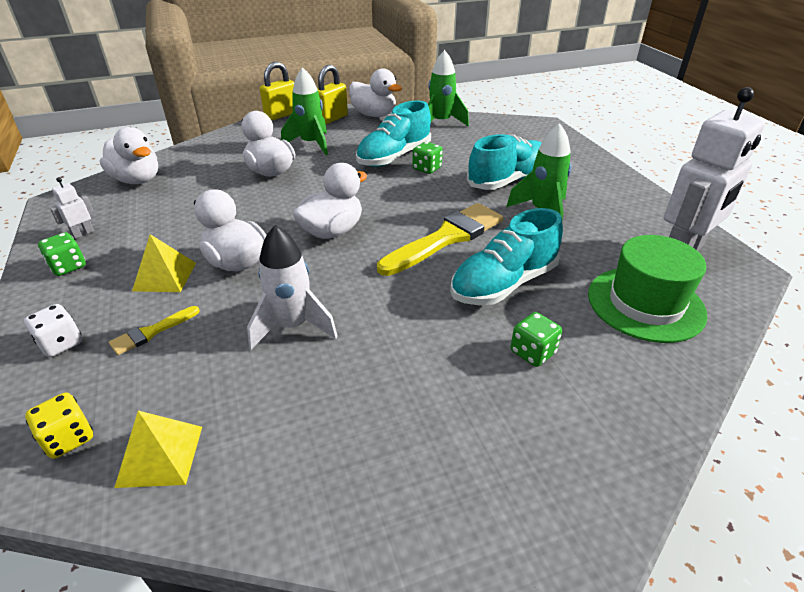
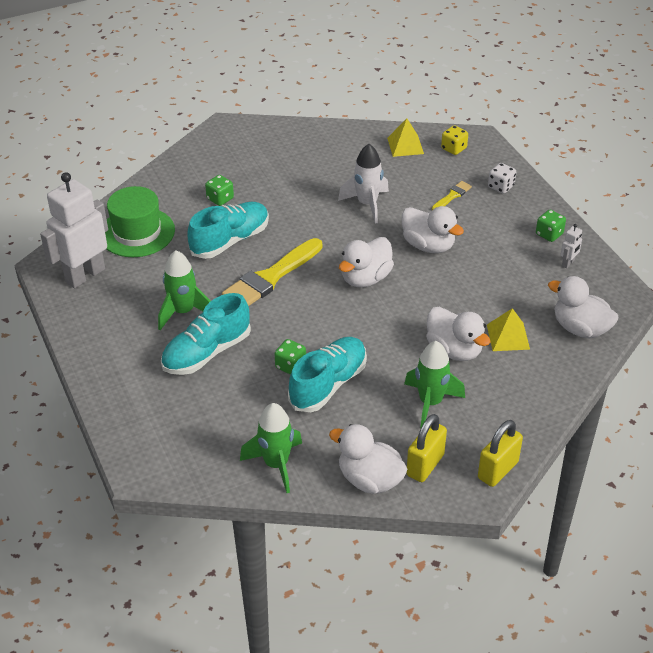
camera: 175 degrees right, 5 degrees up
(165, 276) = (472, 231): yellow pyramid -> yellow pyramid (508, 336)

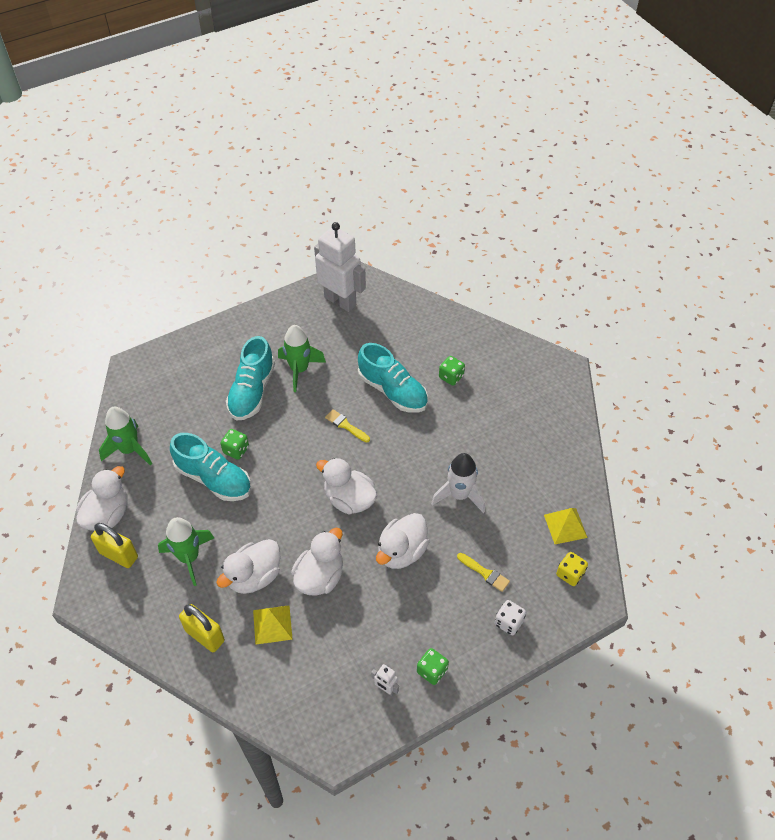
camera: 85 degrees right, 10 degrees up
(137, 232) = (397, 325): green hat -> none
(207, 352) = (252, 391): turquoise shoe -> turquoise shoe turned 120 degrees counterclockwise
(270, 277) = (345, 425): yellow brush -> yellow brush, size x0.47
(498, 470) = (107, 612): yellow padlock -> yellow padlock (205, 635)
(580, 328) = (285, 695): white duck -> white duck (320, 577)

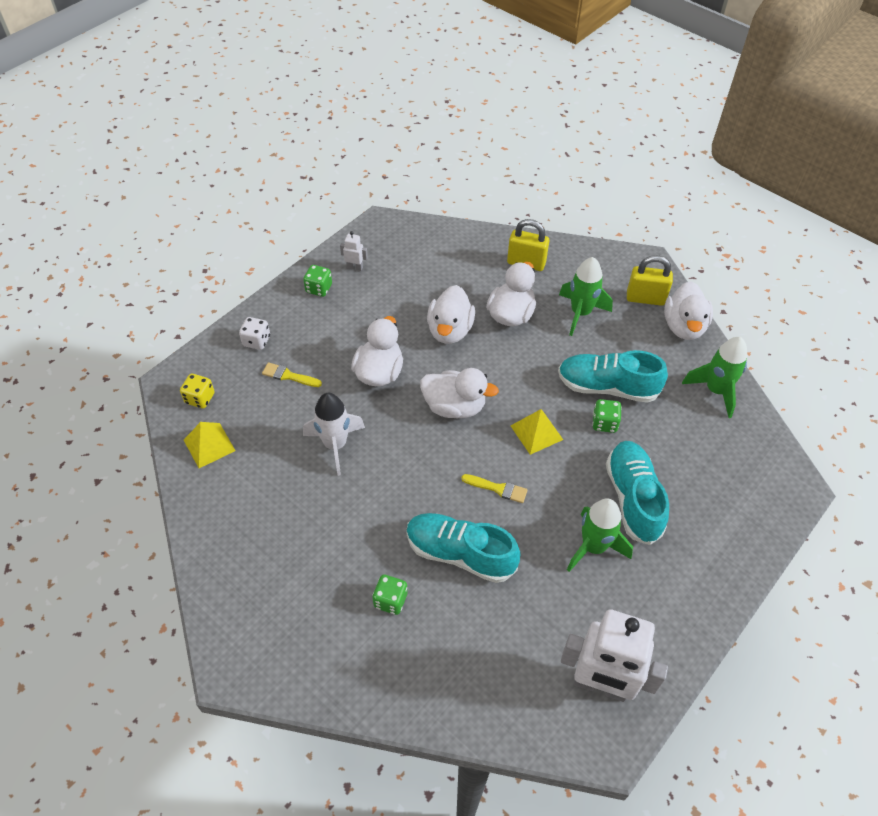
camera: 160 degrees right, 0 degrees up
(272, 624) = (473, 285): yellow pyramid -> yellow pyramid (536, 432)

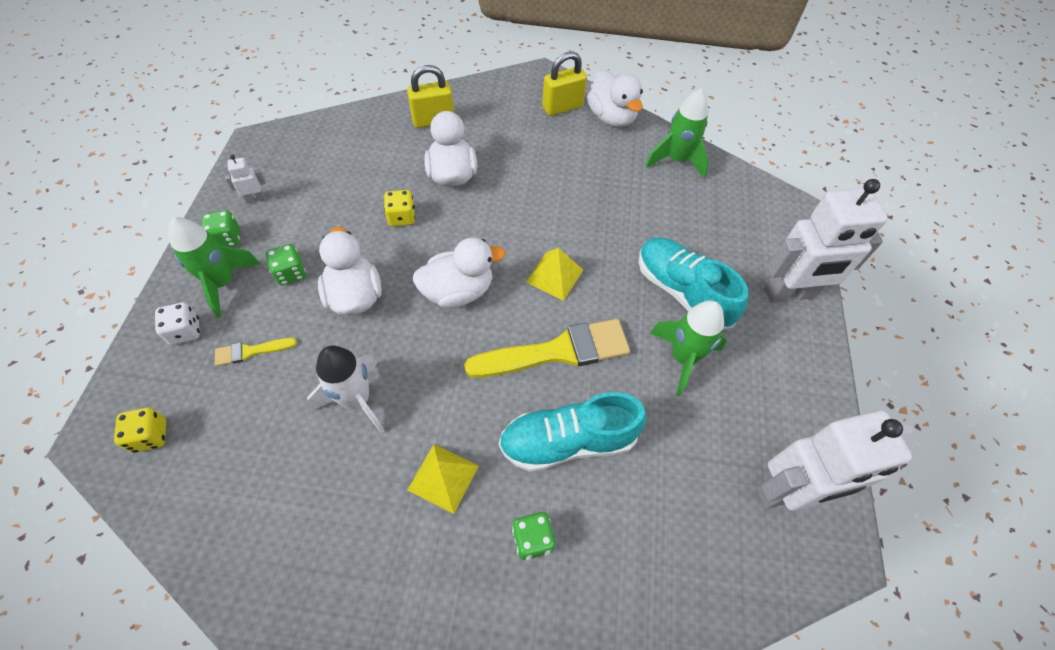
camera: 35 degrees left, 5 degrees up
(209, 445) = (198, 487): yellow pyramid -> yellow pyramid (443, 478)
(450, 330) = (401, 217): white duck -> yellow dice
(498, 488) = (557, 351): yellow brush -> yellow brush, size x2.13
(580, 313) = (515, 145): green rocket -> green rocket (223, 283)
(604, 423) = (608, 235): green dice -> green dice (291, 273)
(607, 387) = (587, 201): turquoise shoe -> none
(729, 549) = (789, 294): none -> white robot

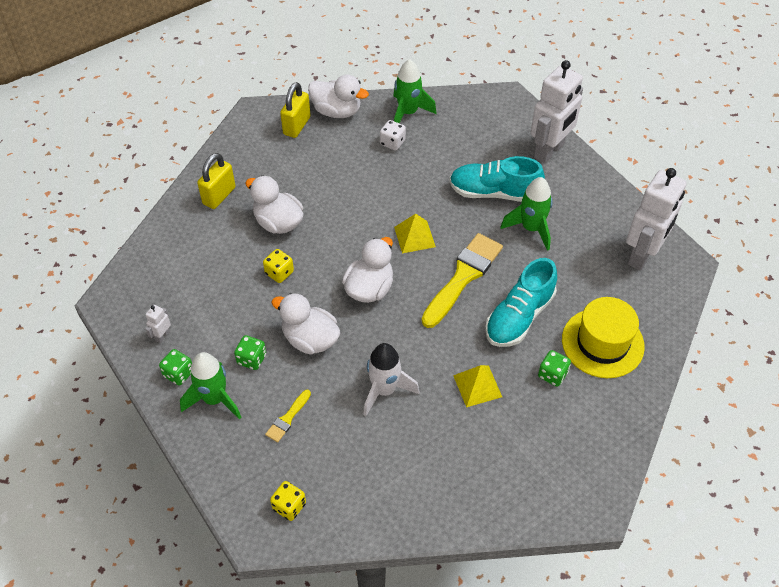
camera: 40 degrees left, 5 degrees down
(185, 331) = (230, 442): white dice -> white dice (392, 142)
(629, 555) = (602, 343): none -> yellow hat

